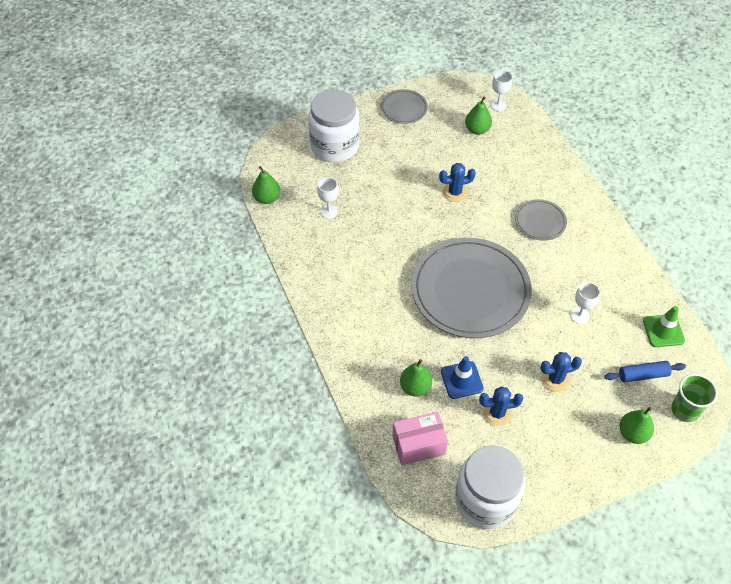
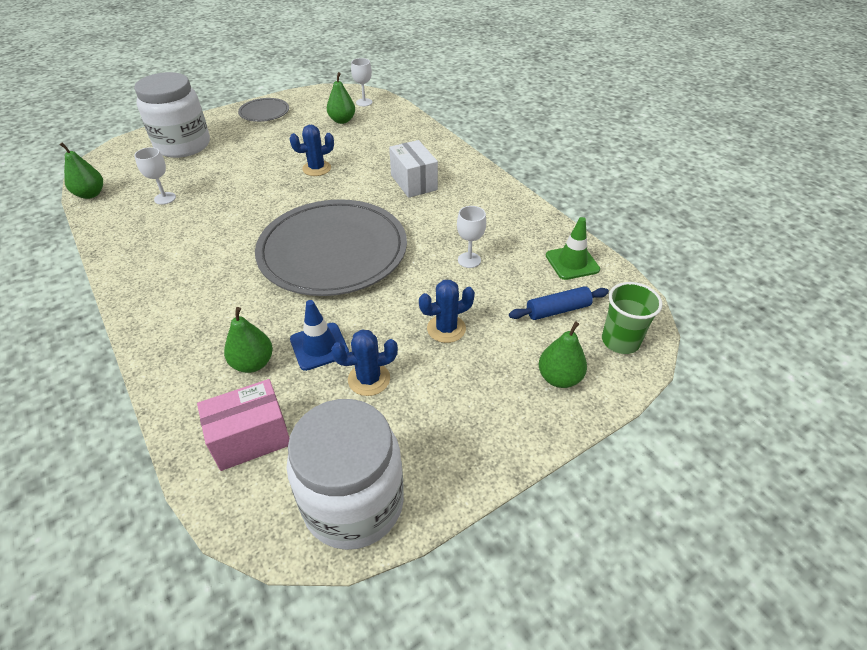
camera: 10 degrees left, 10 degrees down
(540, 221) = (414, 182): grey plate -> white box

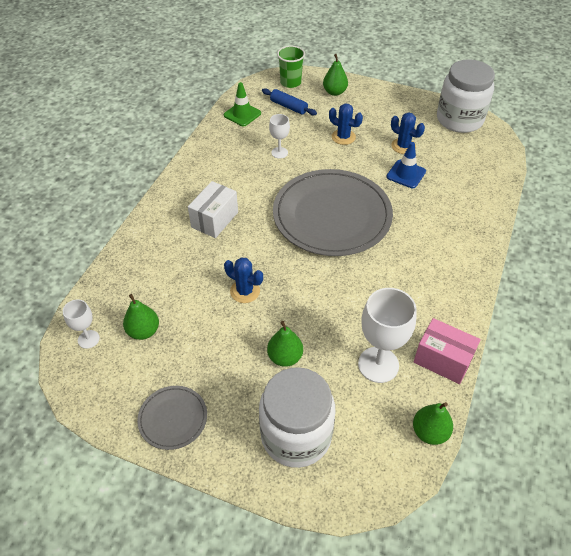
camera: 125 degrees left, 5 degrees up
(165, 198) = (378, 364): white goblet -> white goblet, size x1.84
(251, 438) = (475, 164): pink box -> pink box (442, 360)
(253, 363) = (444, 191): green pear -> green pear (285, 357)

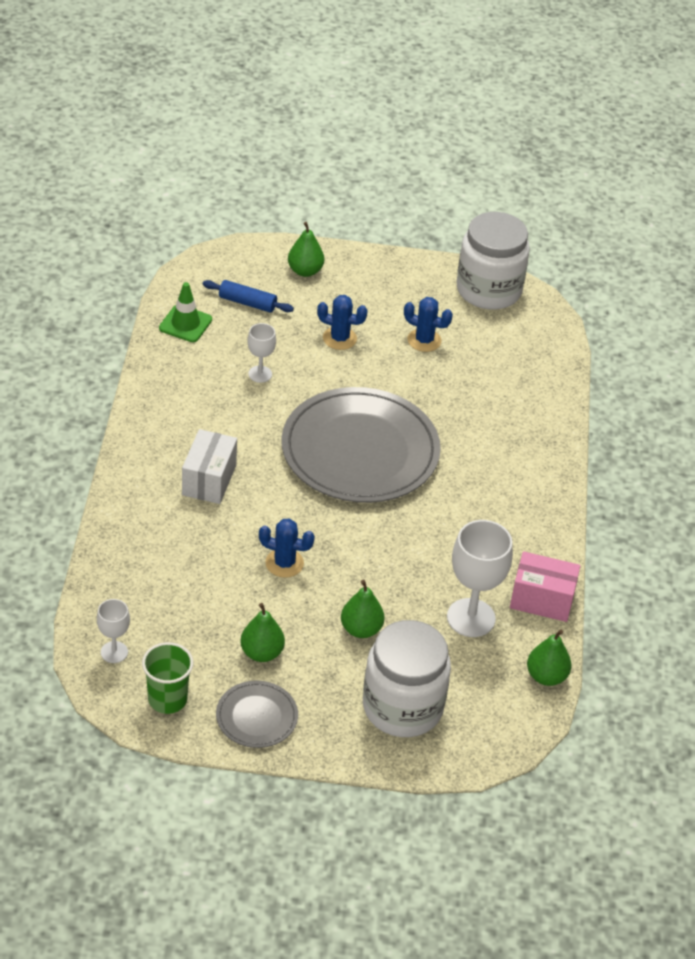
camera: 20 degrees left, 5 degrees down
(143, 331) = (178, 631): green pear -> green pear (262, 653)
(290, 82) = (236, 264): green cup -> green cup (167, 699)
(406, 174) = (438, 380): blue traffic cone -> none

